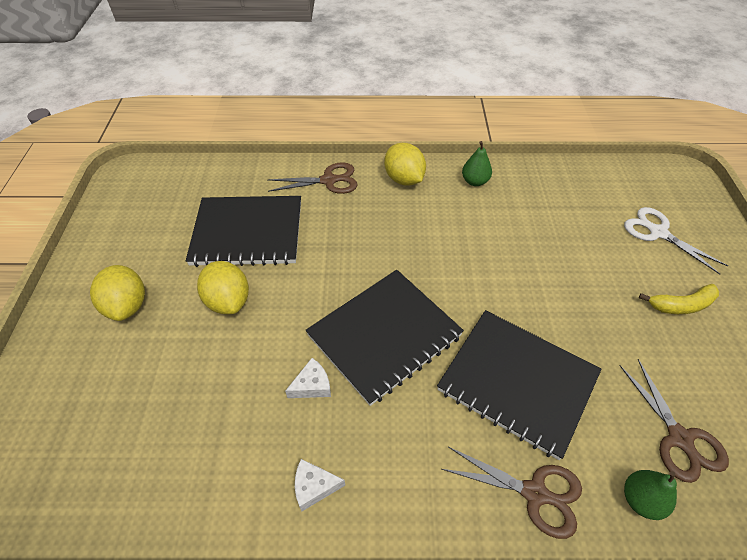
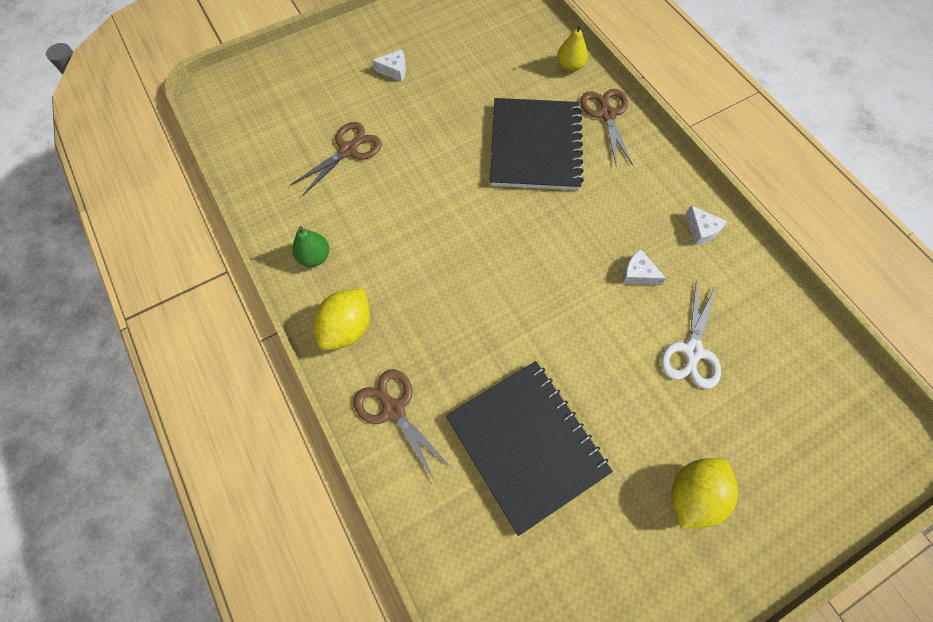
camera: 120 degrees left, 15 degrees up
(228, 301) = (617, 397): yellow lemon -> none
(384, 336) = (558, 246): black notebook -> none
(641, 500) = (570, 66): green pear -> yellow pear
(658, 233) = (314, 96): white scissors -> white scissors (692, 351)
(679, 438) = (514, 56): brown scissors -> brown scissors (348, 150)
(681, 305) = (394, 70): yellow banana -> white cheese

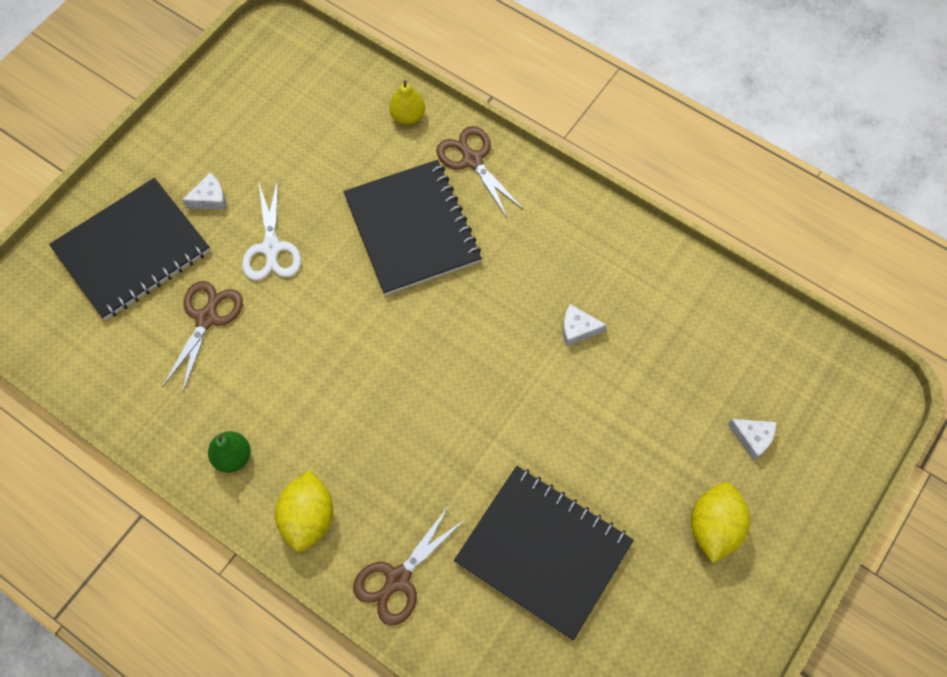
camera: 25 degrees left, 0 degrees up
(321, 85) = (132, 251): none -> black notebook
(393, 410) = (398, 579): brown scissors -> brown scissors turned 75 degrees counterclockwise
(692, 351) = (661, 387): white scissors -> white scissors (271, 248)
(701, 230) = (621, 254): white cheese -> white cheese (752, 438)

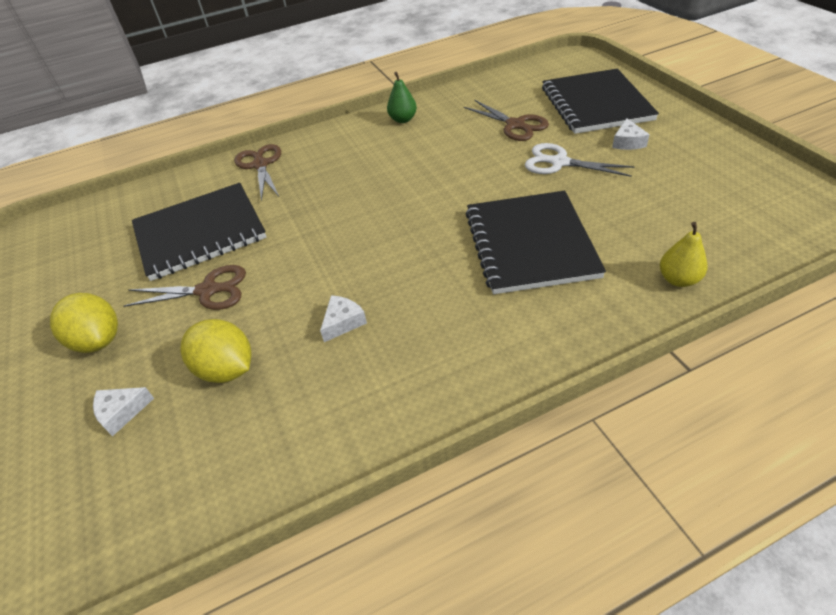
camera: 125 degrees right, 20 degrees down
(308, 517) = (335, 139): yellow lemon -> yellow lemon (226, 369)
(412, 229) = (530, 244): black notebook -> black notebook turned 75 degrees clockwise
(472, 160) = (593, 312): brown scissors -> brown scissors (208, 290)

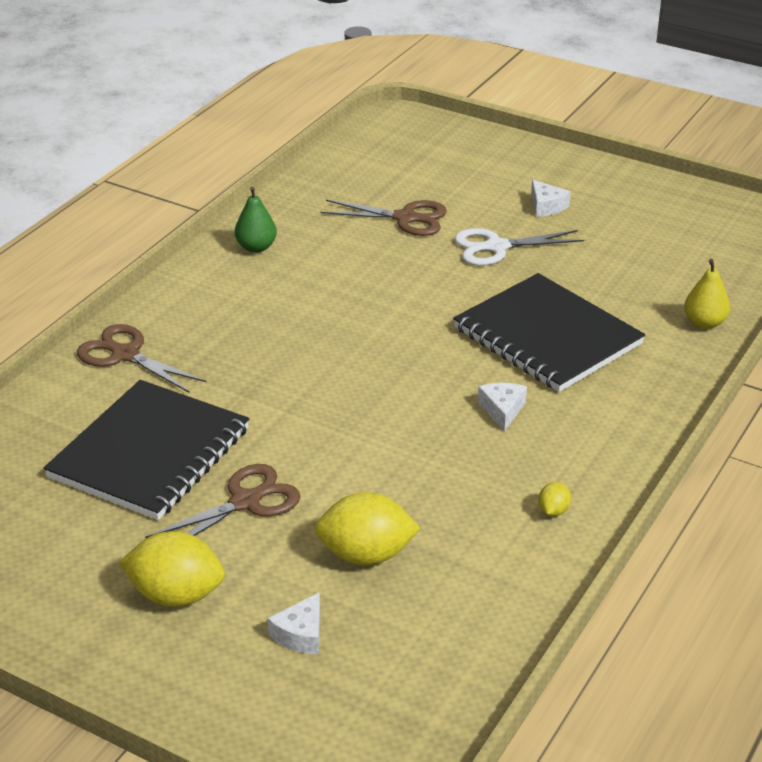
camera: 40 degrees left, 10 degrees down
(343, 322) = (438, 470): white cheese -> white cheese (502, 410)
(386, 400) = (553, 511): none -> yellow lemon
(595, 104) = (472, 171): black notebook -> none

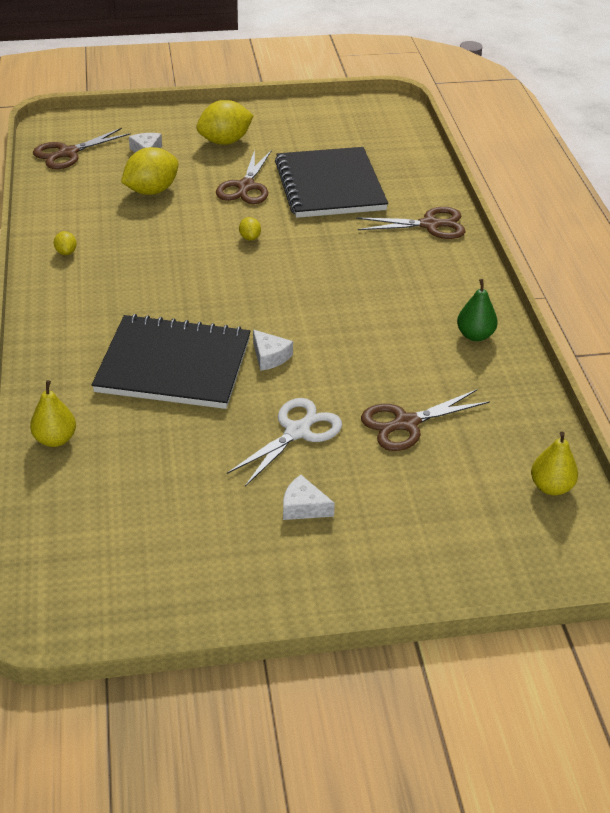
camera: 140 degrees right, 5 degrees up
(327, 430) = (250, 238): none -> yellow lemon
(361, 150) = (551, 487): none -> yellow pear
(414, 693) = (68, 153): none -> brown scissors
(502, 410) = (154, 296): white cheese -> white cheese (270, 356)

